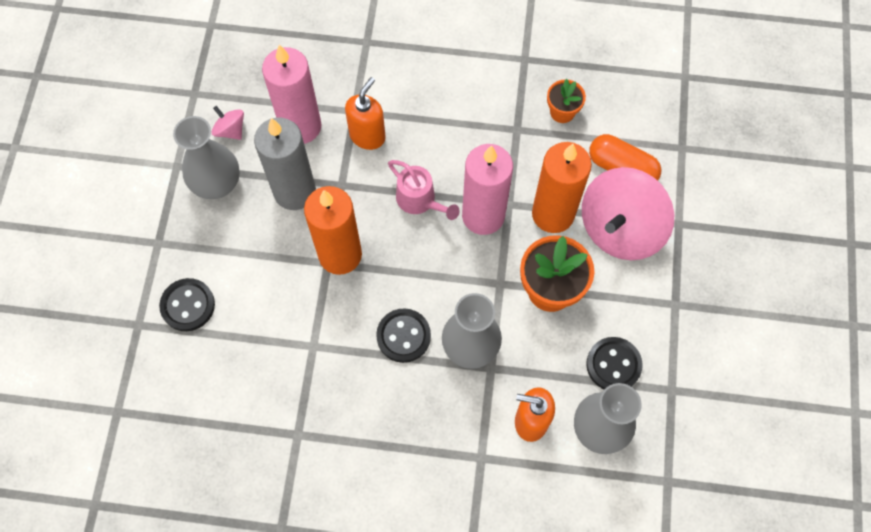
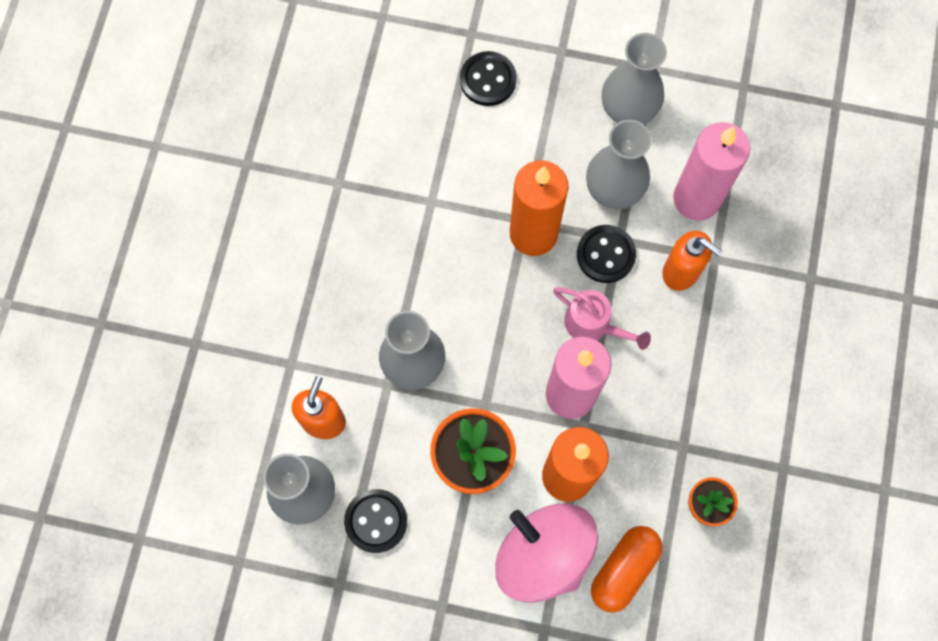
camera: 95 degrees right, 5 degrees up
(230, 130) = (694, 124): pink spinning top -> none
(294, 191) = (614, 189): grey candle -> grey vase
(403, 336) = (433, 294): black button -> black button (605, 255)
(420, 201) = (594, 325): pink watering can -> pink watering can turned 105 degrees counterclockwise

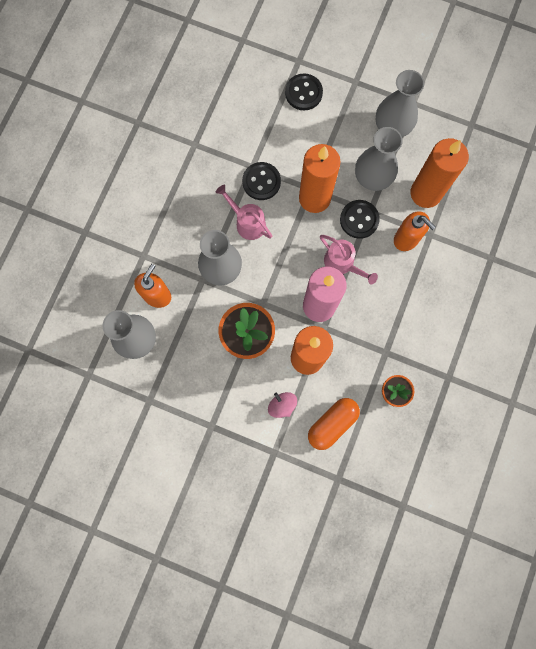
camera: 10 degrees right, 5 degrees up
(376, 521) = (179, 365): black button -> black button (261, 182)
(439, 286) = (247, 222): none -> pink watering can
(543, 555) = (282, 405): pink spinning top -> pink spinning top, size x0.43
(696, 199) = (425, 193): pink candle -> orange candle

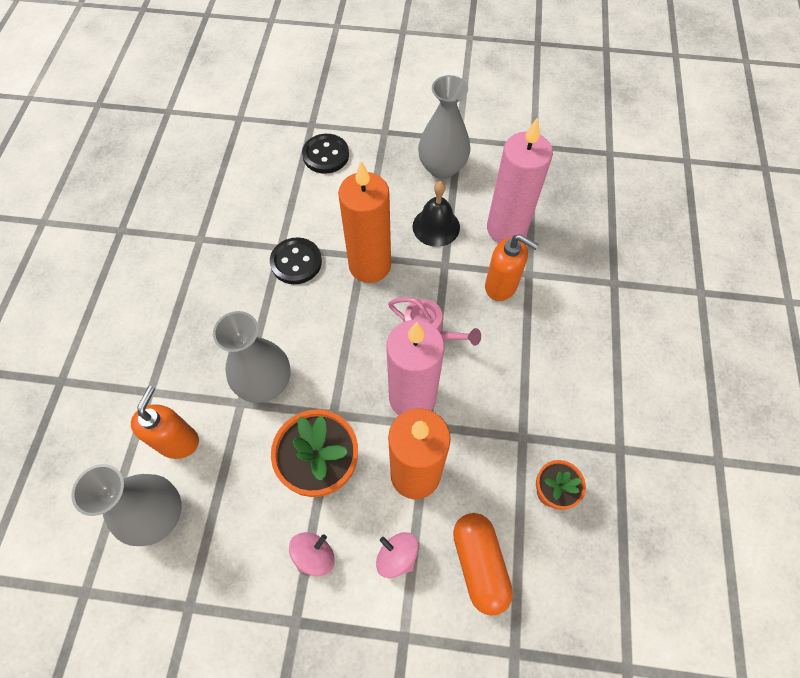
camera: 15 degrees left, 15 degrees down
(231, 391) = (314, 555): none -> pink spinning top
(247, 222) = (287, 314): pink watering can -> none
(332, 424) = (479, 564): orange capsule -> orange capsule turned 45 degrees counterclockwise
(359, 220) = (434, 277): black button -> none
(372, 178) = (436, 226): grey vase -> black bell
(425, 193) = (506, 228): orange candle -> pink candle

